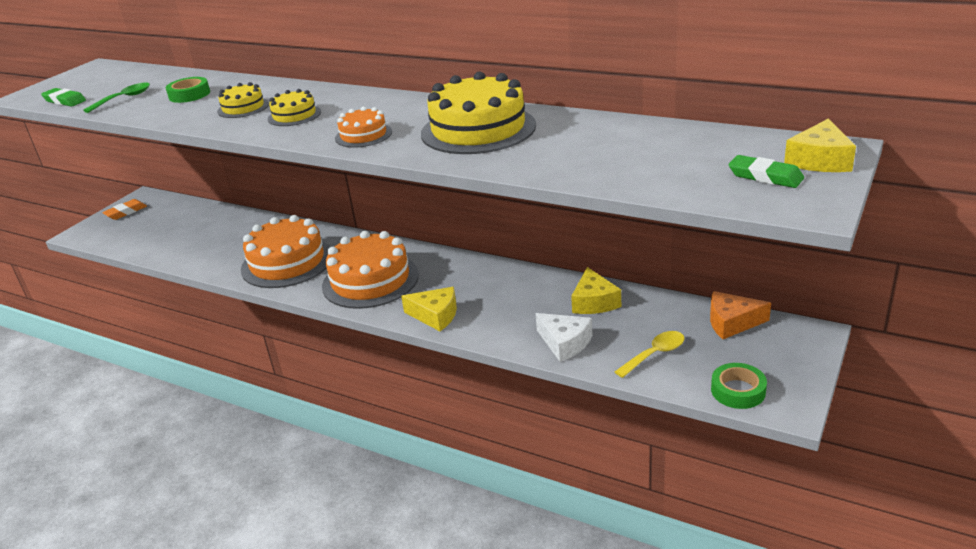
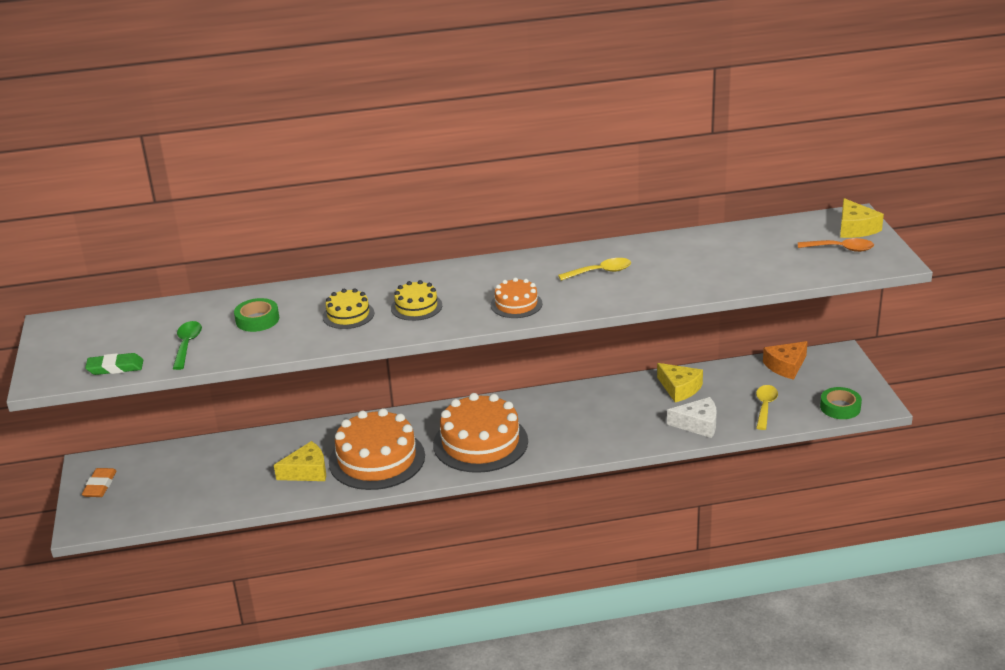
camera: 40 degrees left, 0 degrees up
(435, 315) = (577, 446): yellow cheese -> yellow cheese (307, 471)
(478, 129) = (600, 272): yellow cake -> yellow spoon
(765, 176) = (841, 249): green eraser -> orange spoon

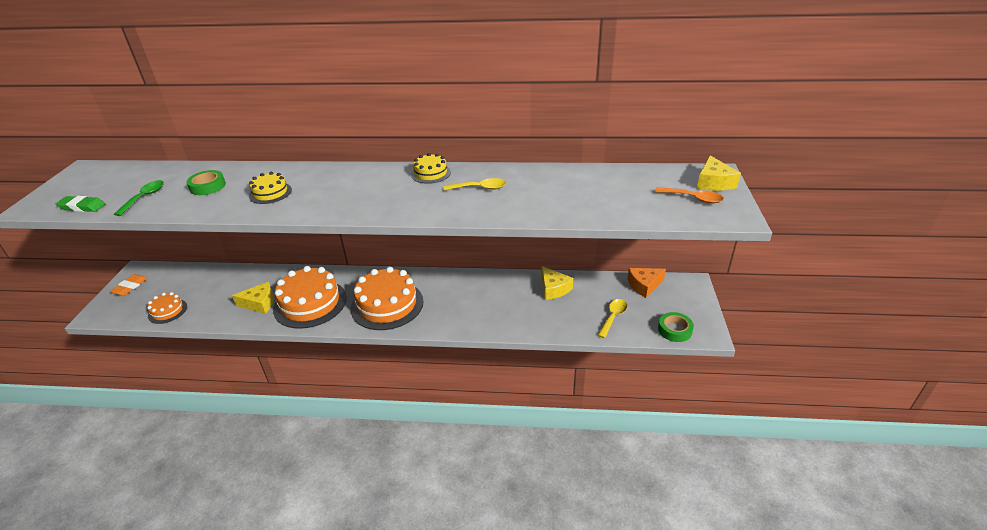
camera: 15 degrees right, 5 degrees up
(416, 307) = (322, 194): yellow cake -> yellow cake (430, 173)
(516, 304) = (396, 204): orange cake -> orange cake (167, 311)
(698, 424) = (553, 322): white cheese -> none

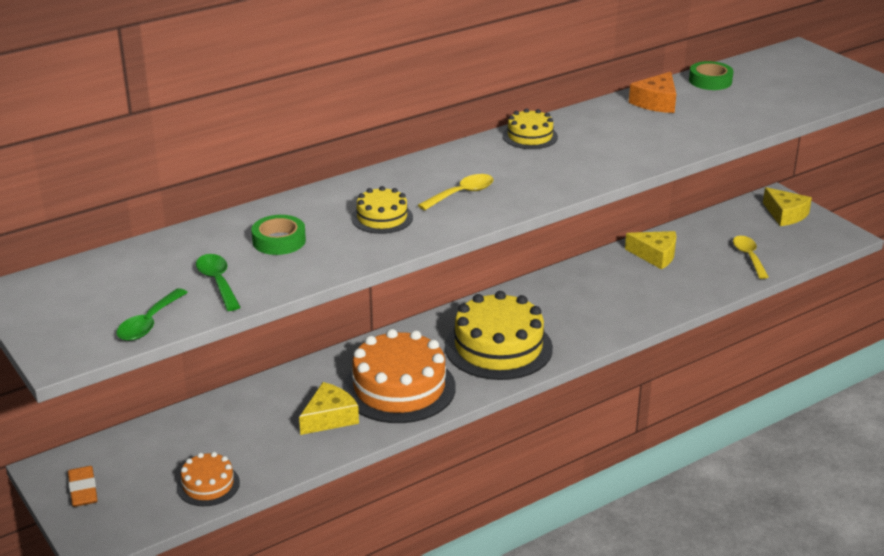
camera: 40 degrees left, 5 degrees down
(82, 207) = (149, 323): green eraser -> green spoon
(387, 305) = (498, 347): orange cake -> yellow cake
(480, 188) = (611, 133): yellow spoon -> yellow spoon (462, 194)
(644, 285) = (736, 216): orange cheese -> orange cheese (656, 102)
(674, 330) = (816, 244): green tape -> green tape (710, 81)
(693, 198) = (816, 78): orange spoon -> none
(713, 182) = (810, 59): yellow cheese -> yellow cheese (785, 214)

